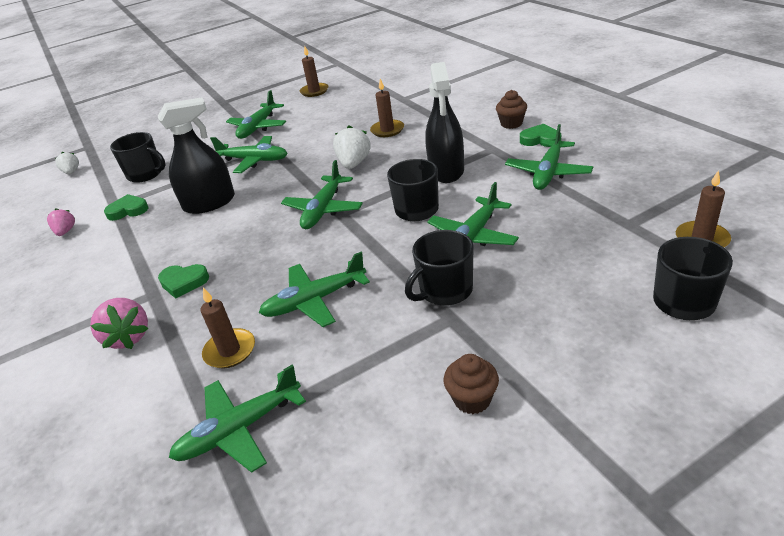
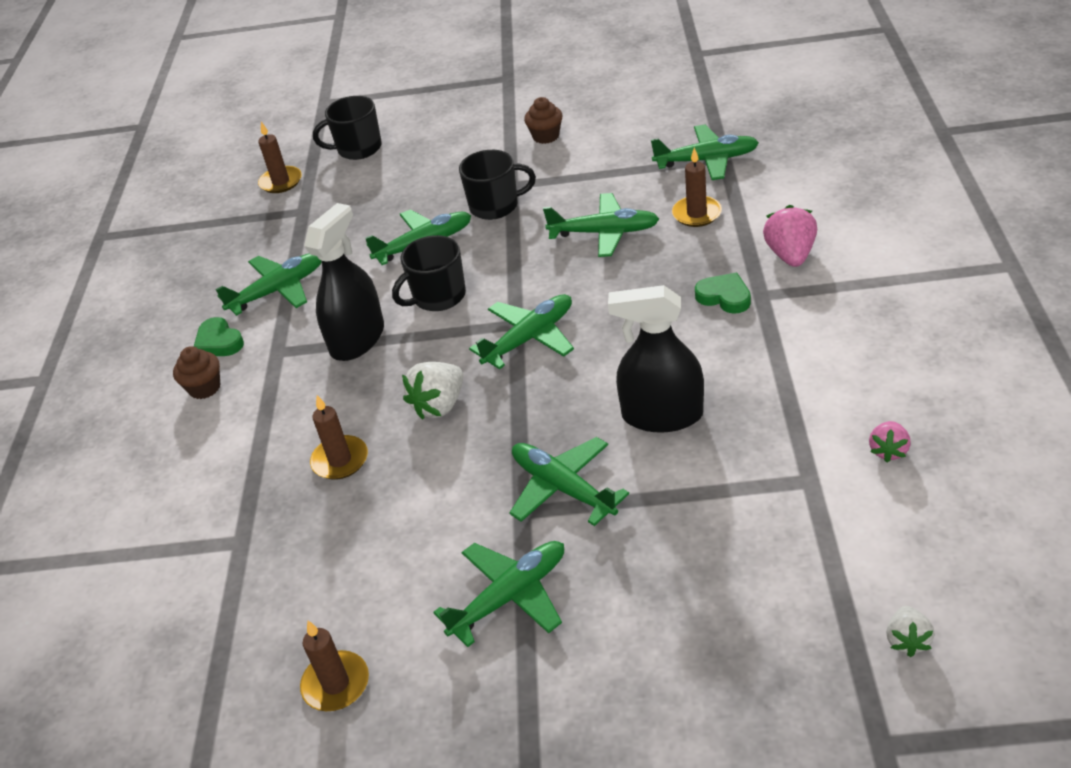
camera: 150 degrees left, 5 degrees up
(128, 210) = (787, 456): green heart -> none
(146, 174) = (751, 547): black mug -> none

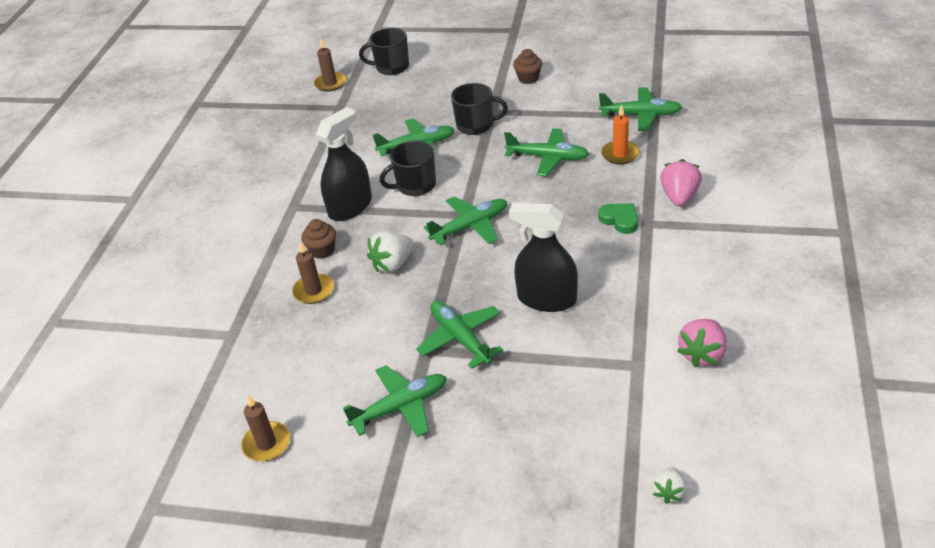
camera: 10 degrees right, 0 degrees up
(204, 388) = (237, 224): brown cupcake -> brown cupcake (322, 250)
(219, 342) = (256, 193): green heart -> none
(278, 290) = (306, 162): green plane -> none
(696, 214) = (620, 154): brown candle -> orange candle
(888, 451) = (702, 354): pink strawberry -> pink strawberry, size x1.61

